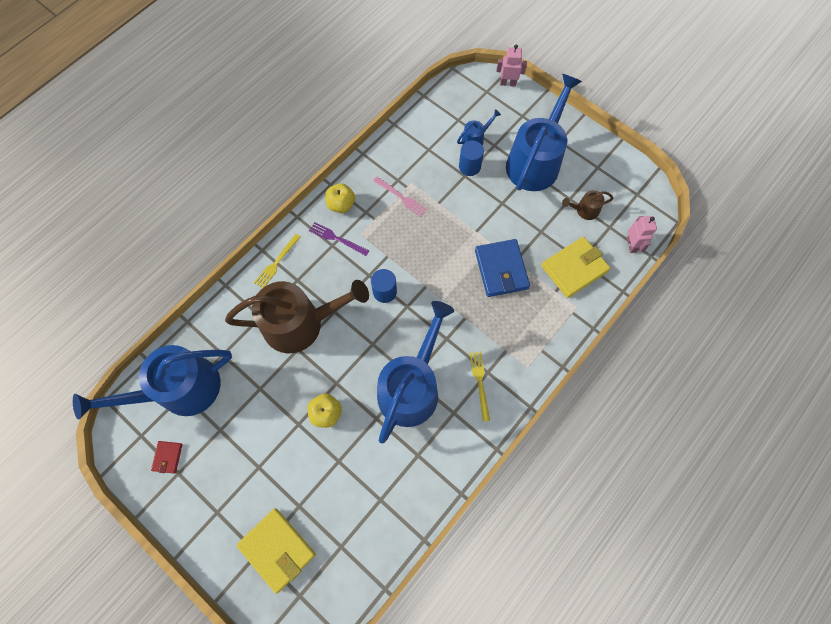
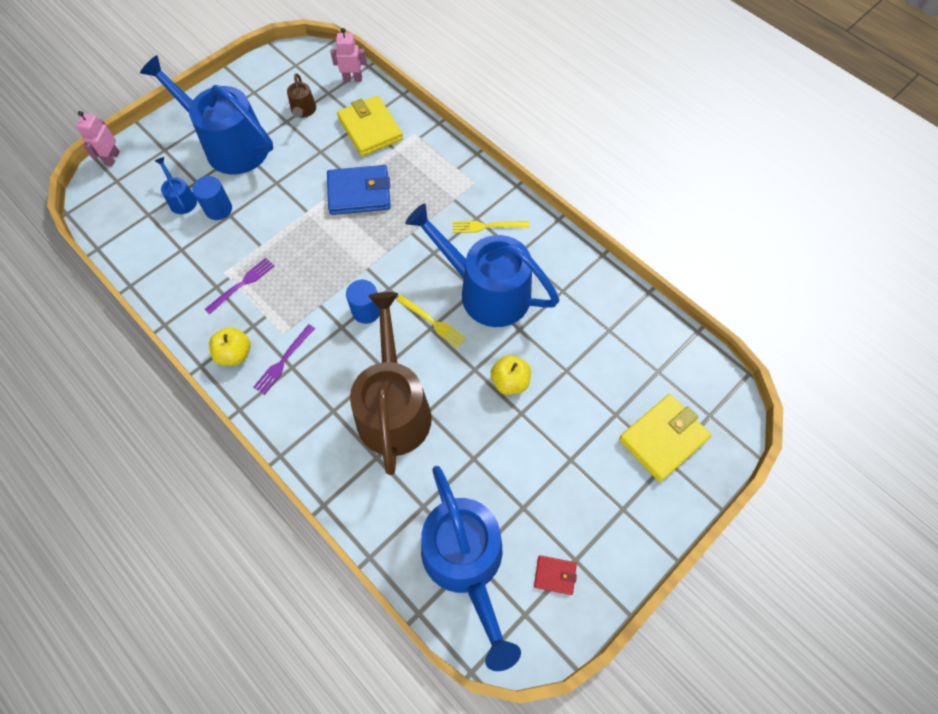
camera: 85 degrees left, 5 degrees down
(277, 262) = (303, 436): yellow fork -> yellow fork (432, 322)
(401, 197) = (242, 284): pink fork -> purple fork

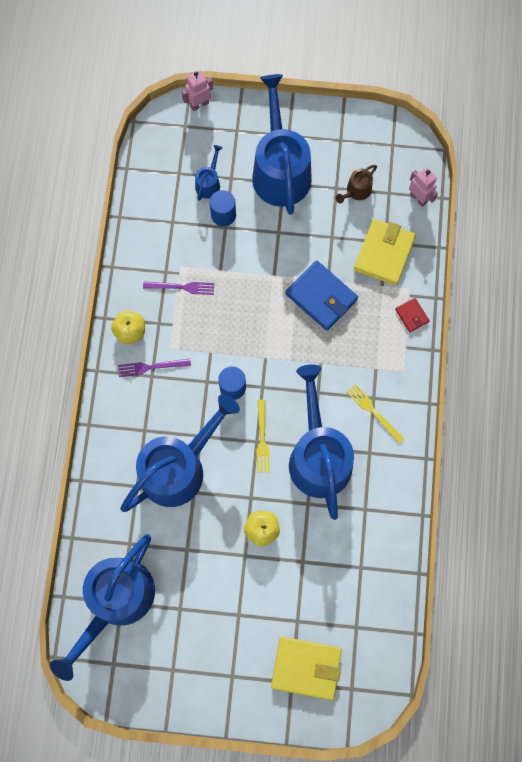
camera: 50 degrees right, 10 degrees up
(393, 408) = (178, 468): brown watering can -> blue watering can
(555, 575) = (152, 664): red wallet -> red wallet (411, 315)

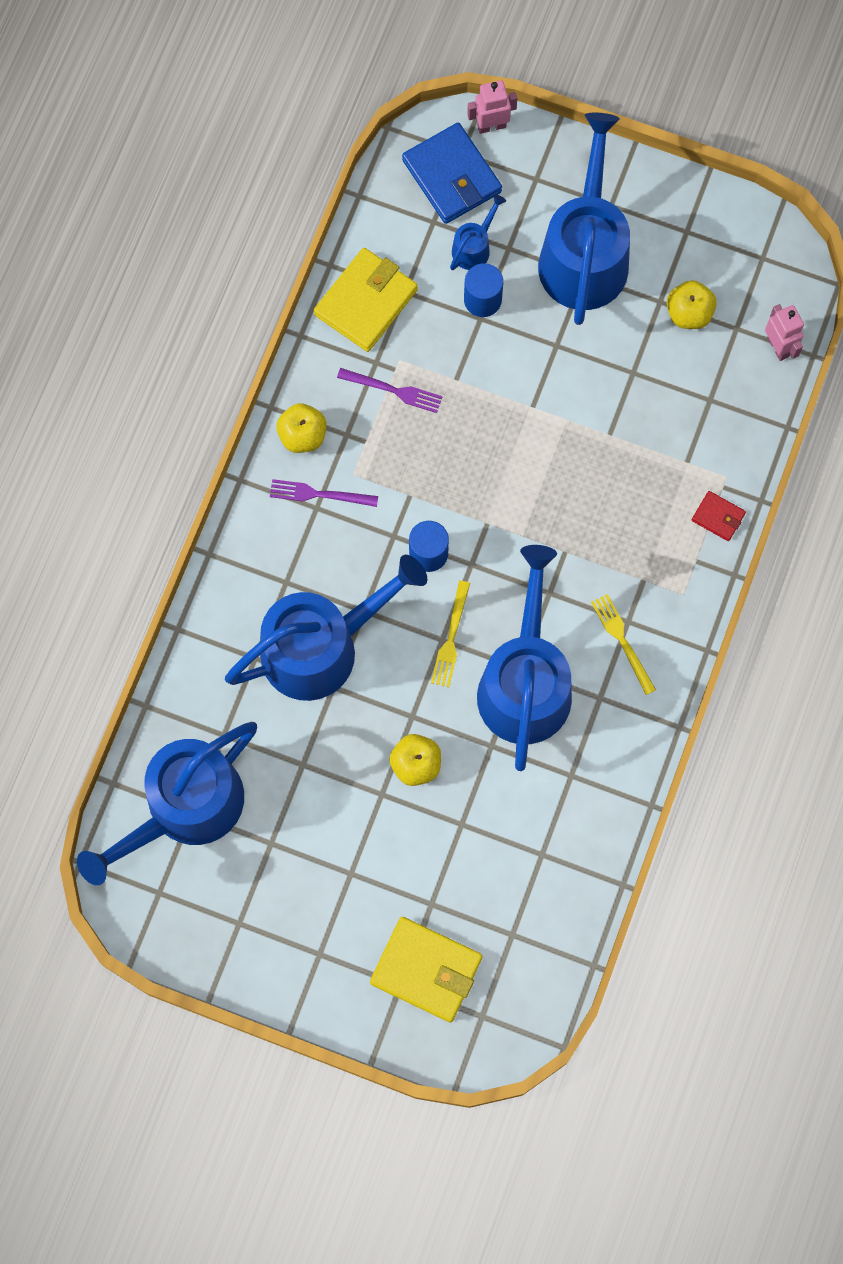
camera: 15 degrees right, 0 degrees up
(321, 297) = (593, 456): blue wallet -> blue wallet (452, 176)
(356, 191) = (689, 313): brown watering can -> yellow apple
(384, 253) = (703, 416): yellow wallet -> yellow wallet (366, 302)
(411, 315) = (718, 517): red wallet -> red wallet turned 45 degrees counterclockwise

